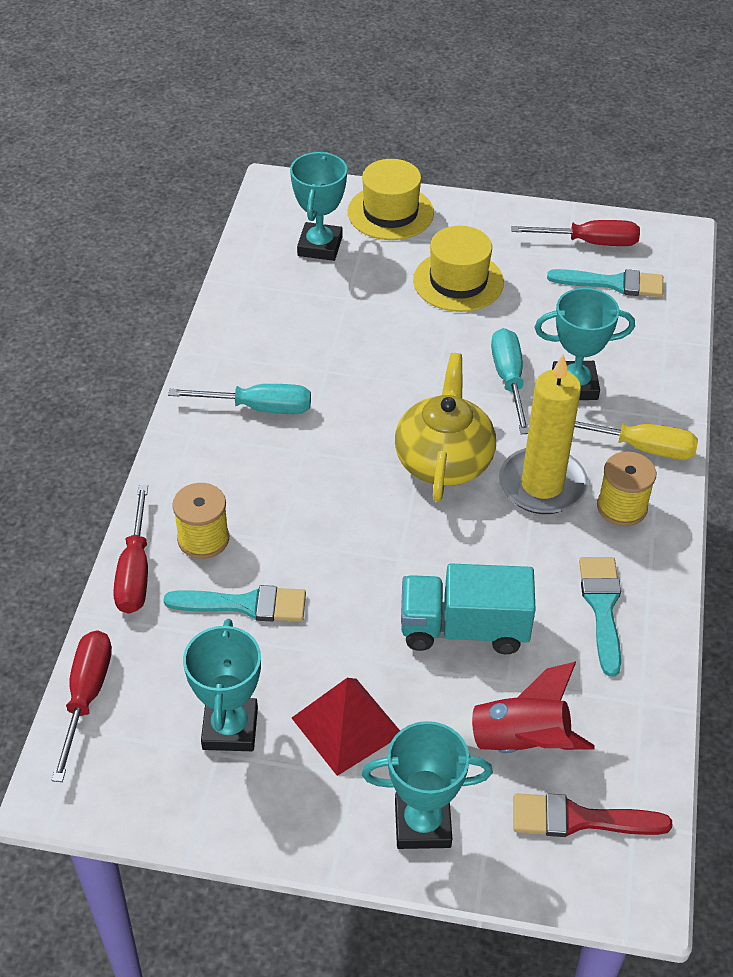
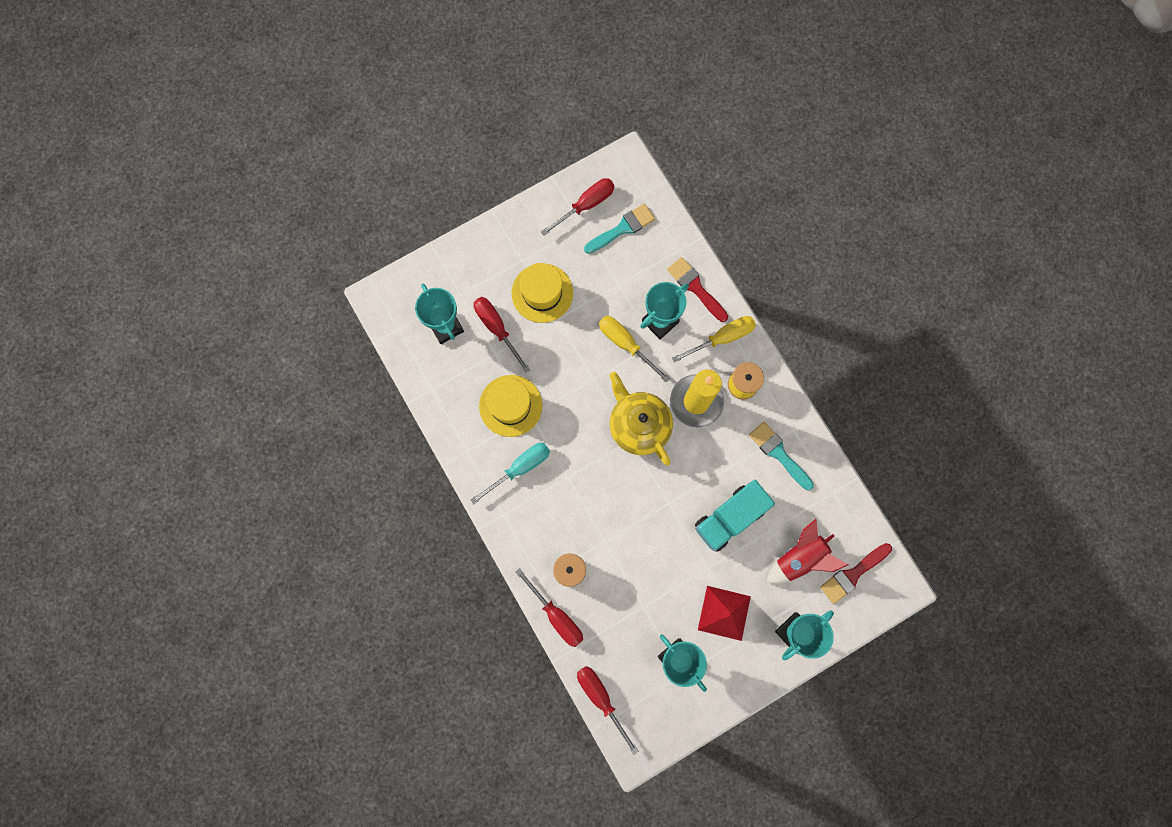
camera: 40 degrees left, 30 degrees up
(245, 605) = (623, 589): turquoise brush -> none
(373, 279) = (497, 328): none -> red screwdriver
(390, 212) = (460, 268): yellow hat -> yellow hat (510, 405)
(509, 380) = (625, 344): turquoise screwdriver -> yellow screwdriver
(652, 382) = (695, 287): none -> red brush

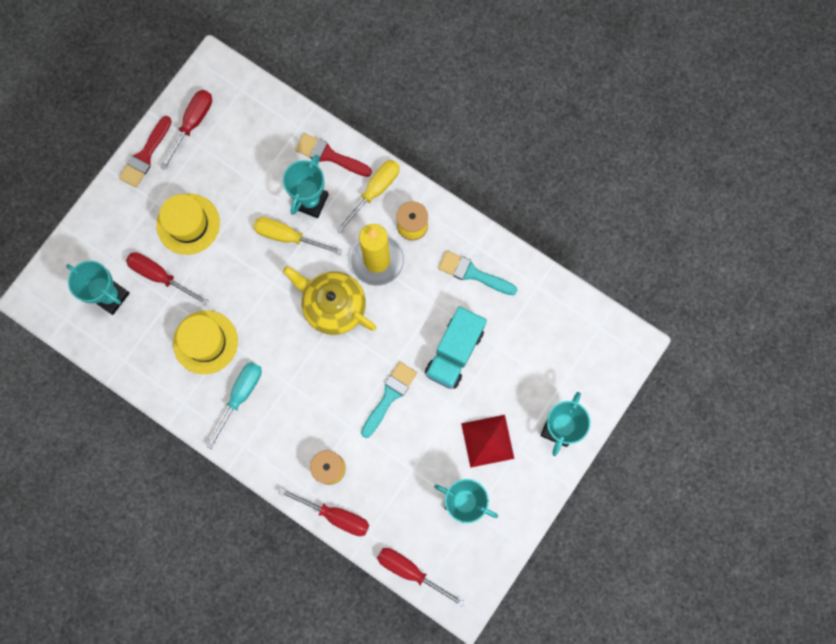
camera: 25 degrees left, 0 degrees up
(622, 228) = (237, 130): turquoise brush -> turquoise brush (389, 396)
(800, 558) = (534, 359): red rocket -> none
(853, 574) = (587, 352): red brush -> red brush (145, 155)

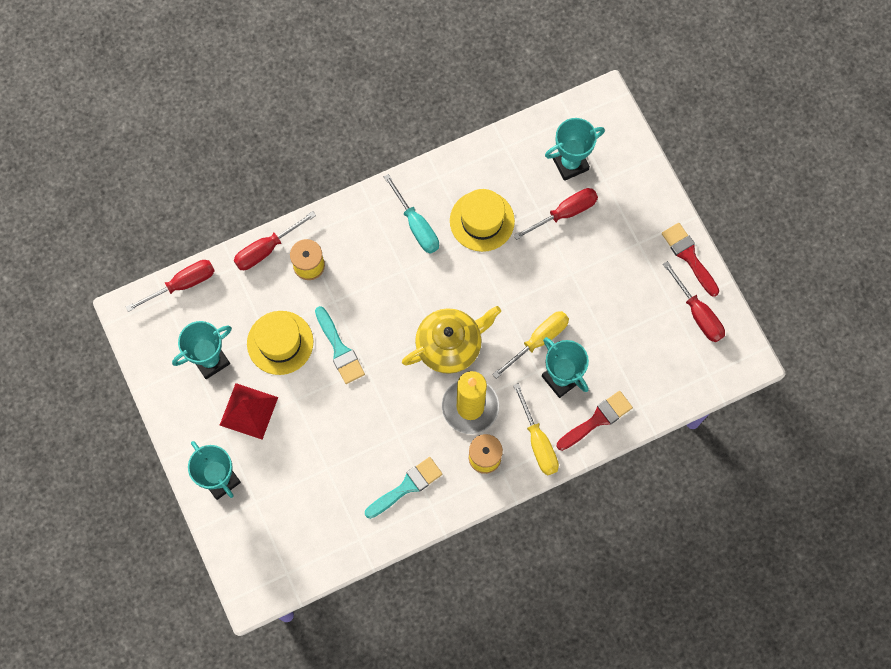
camera: 120 degrees right, 5 degrees down
(188, 224) = (601, 260): yellow hat -> yellow hat (280, 342)
(454, 352) = (344, 428): turquoise truck -> none

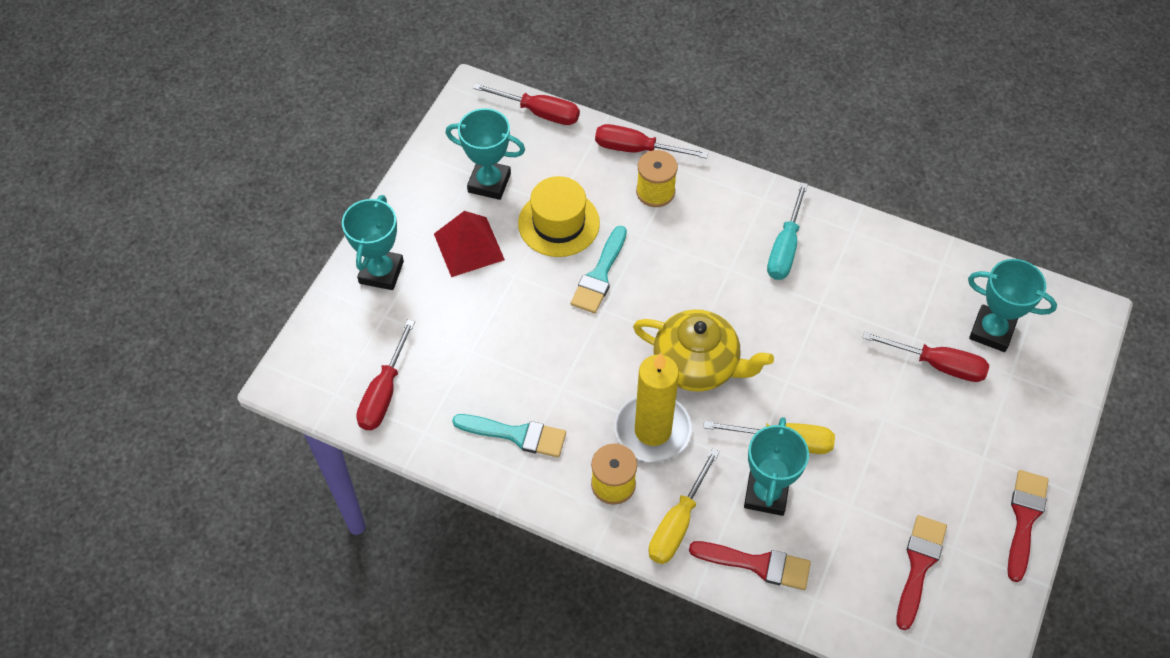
camera: 50 degrees right, 15 degrees down
(482, 221) = (849, 298): yellow hat -> none
(668, 336) = (919, 565): none -> red brush
(698, 313) = (975, 577): red screwdriver -> red screwdriver (384, 393)

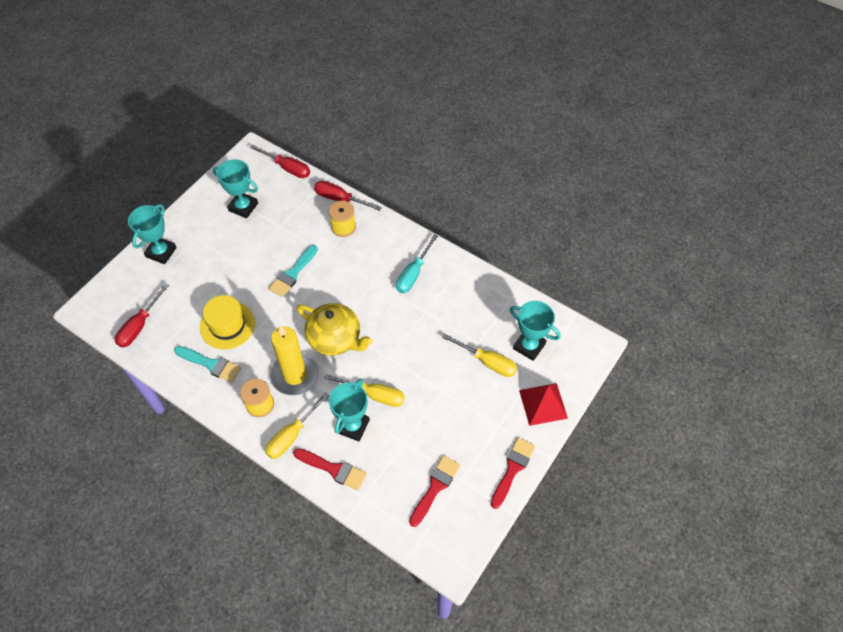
camera: 10 degrees right, 0 degrees up
(469, 246) = (218, 244): red pyramid -> red pyramid (543, 404)
(559, 223) = (278, 238): yellow hat -> yellow hat (227, 325)
(937, 364) = (487, 362): red screwdriver -> yellow screwdriver

